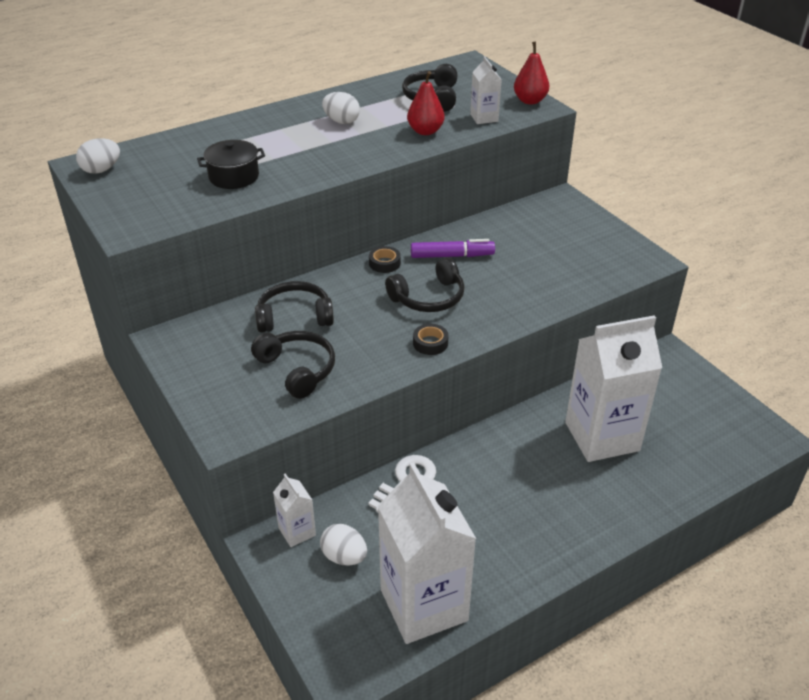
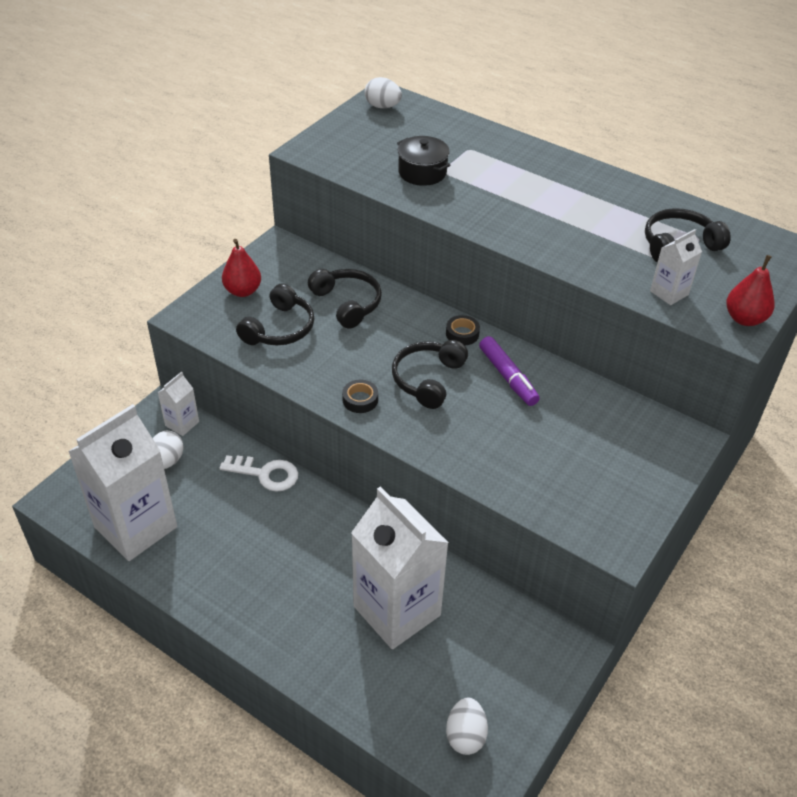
camera: 65 degrees right, 5 degrees up
(341, 121) = (572, 201): white egg -> white egg (465, 735)
(425, 131) = (601, 259): red pear -> red pear (243, 291)
(428, 297) = (428, 379): black headphones -> black headphones turned 75 degrees clockwise

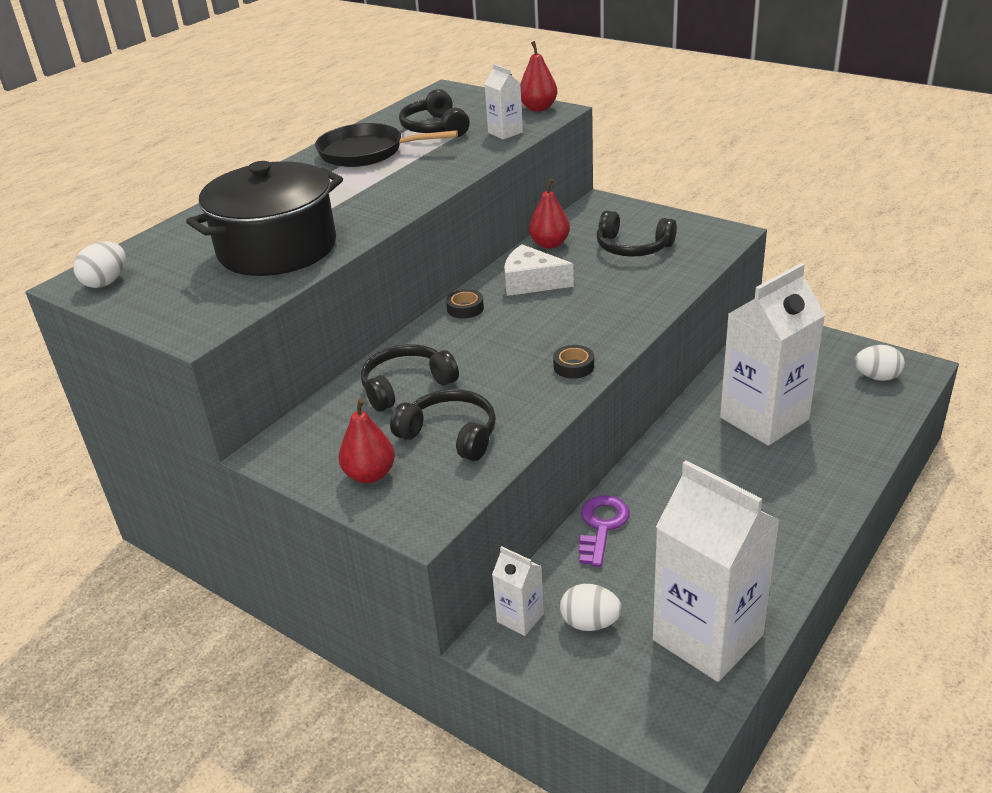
camera: 85 degrees left, 10 degrees down
(266, 474) = (602, 526): white key -> purple key
(422, 172) = (277, 248): black pot -> black pot, size x1.97
(428, 379) = (538, 326): black headphones -> black headphones (632, 247)
(507, 377) = (531, 282): purple marker -> white cheese
(586, 392) = (550, 244): none -> red pear
(613, 205) = (367, 152): none -> black pan

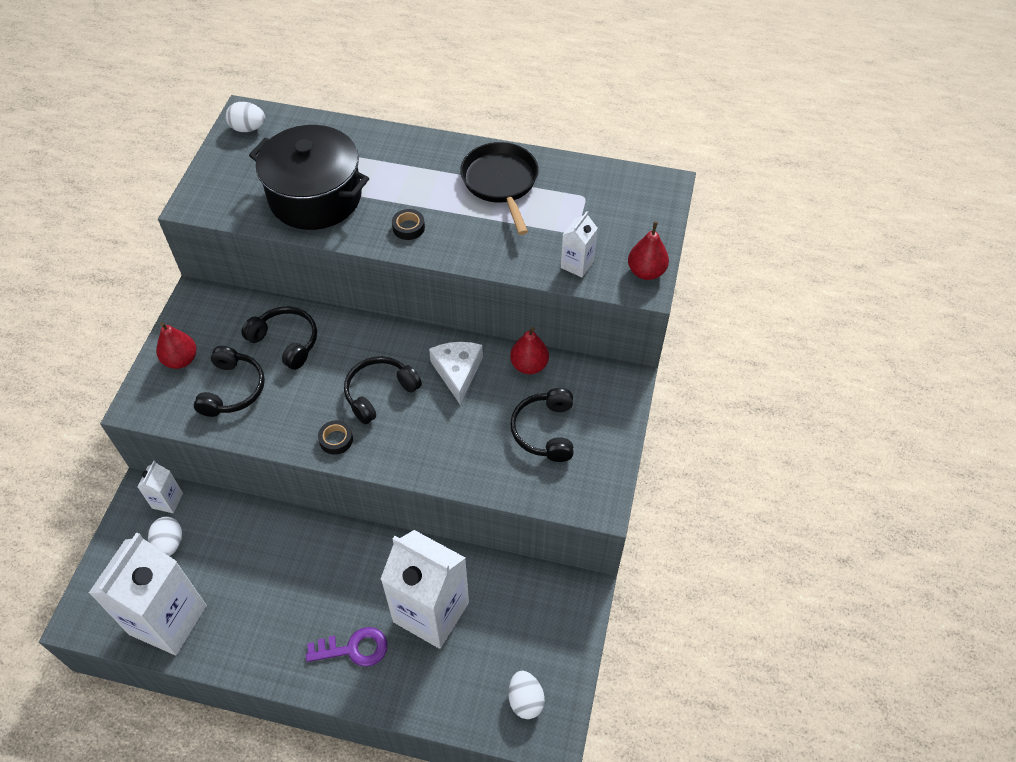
camera: 65 degrees right, 20 degrees up
(435, 128) = (570, 210): black headphones -> black headphones (379, 393)
(465, 308) = (402, 340): black tape -> black tape (408, 227)
(602, 526) = (267, 524): purple key -> purple key (354, 648)

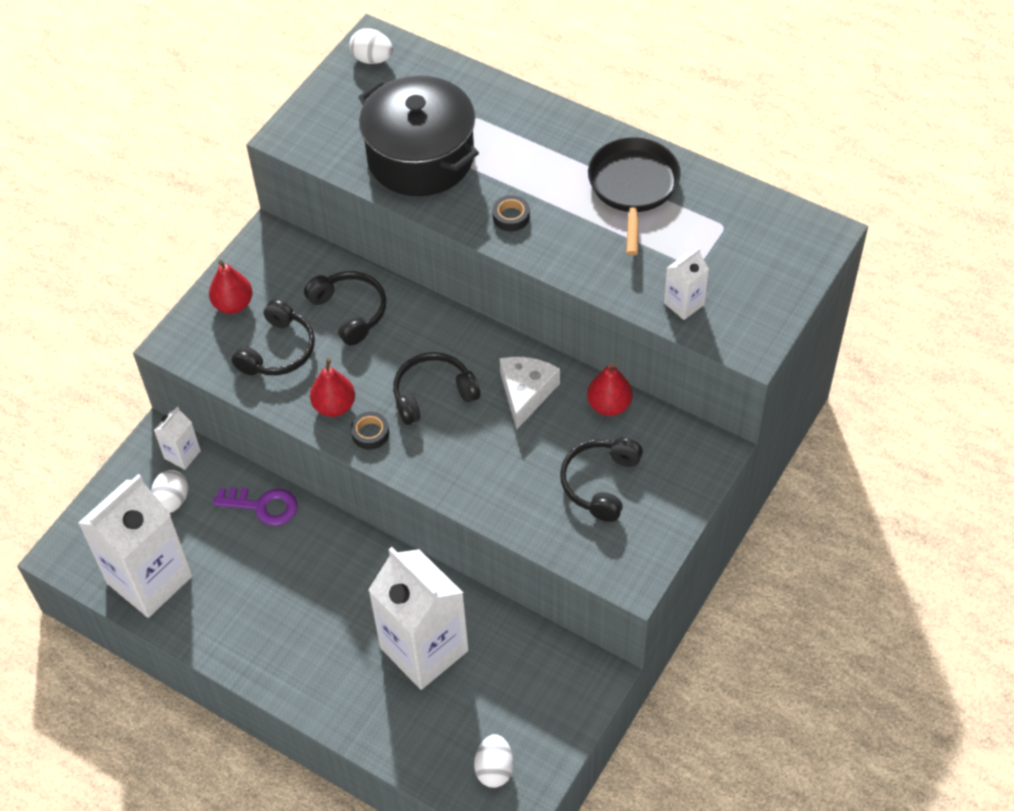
camera: 20 degrees right, 0 degrees up
(354, 648) = (331, 663): purple key -> purple key (263, 506)
(646, 272) = (760, 331): red pear -> red pear (334, 406)

